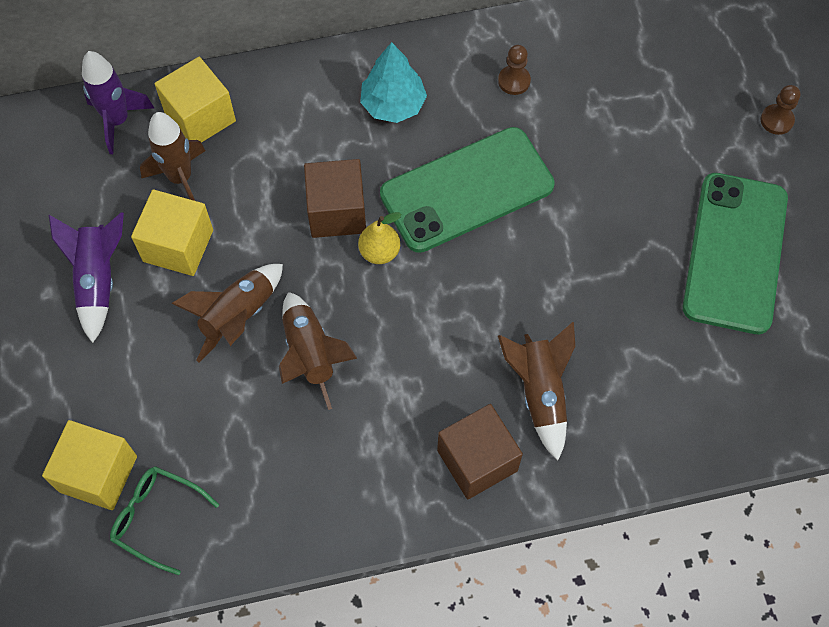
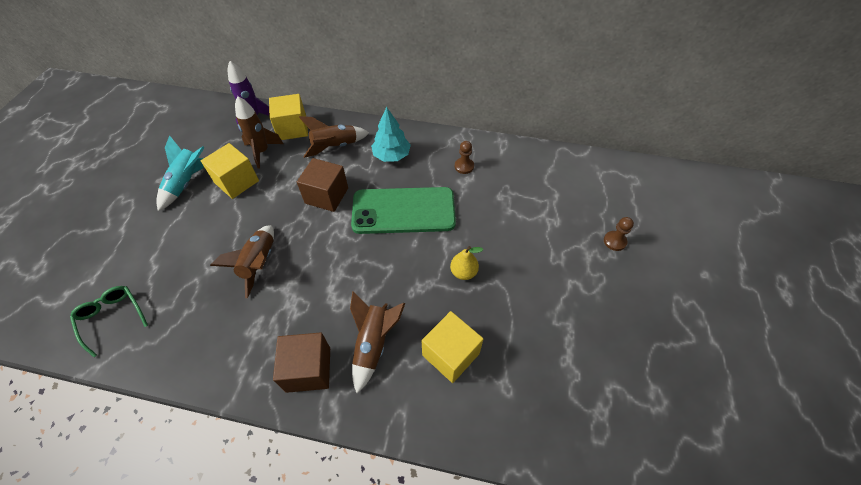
camera: 25 degrees right, 10 degrees down
(98, 280) = (187, 183): purple rocket -> turquoise rocket
(98, 474) = (105, 279): yellow cube -> yellow cube (450, 354)
(238, 317) = (238, 228): brown rocket -> brown rocket (335, 147)
(380, 252) = (335, 224): yellow pear -> yellow pear (463, 272)
(735, 253) = (549, 309): green phone -> none

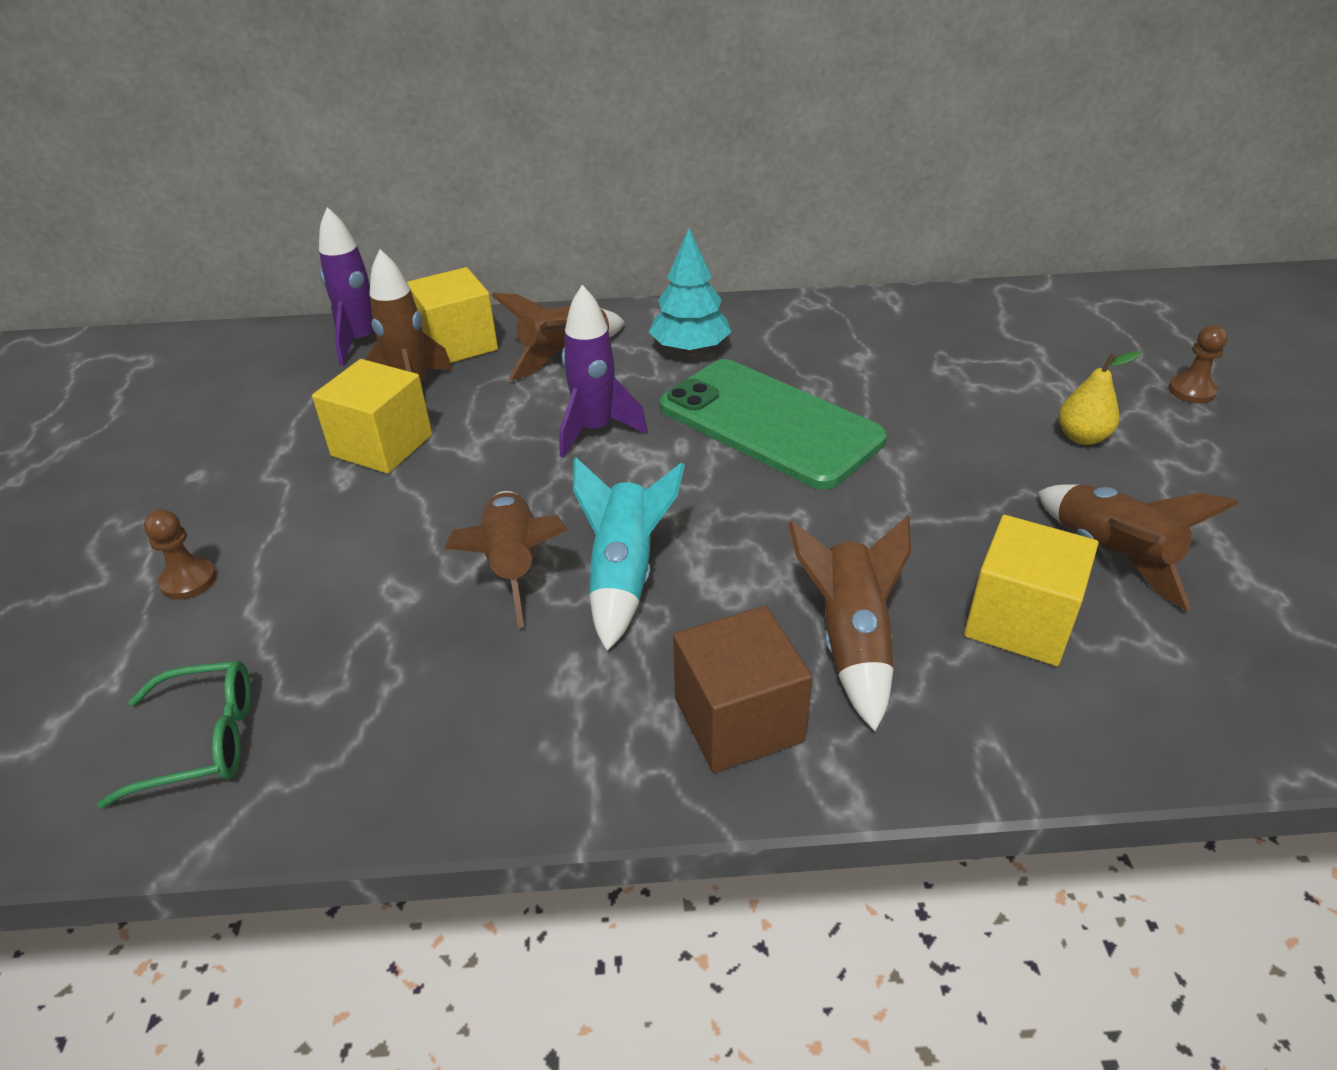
camera: 15 degrees left, 15 degrees down
(112, 318) = (202, 741): green glasses -> green glasses turned 135 degrees clockwise
(187, 183) = (266, 468): turquoise rocket -> turquoise rocket (624, 575)
(326, 196) = (595, 430): brown cube -> purple rocket
(403, 211) = (769, 423): green phone -> green phone turned 60 degrees clockwise
(463, 272) = (952, 490): yellow pear -> yellow pear (1082, 437)
(464, 166) = (842, 339): brown pawn -> brown pawn (188, 580)
(513, 330) = (1111, 556): none -> brown rocket

